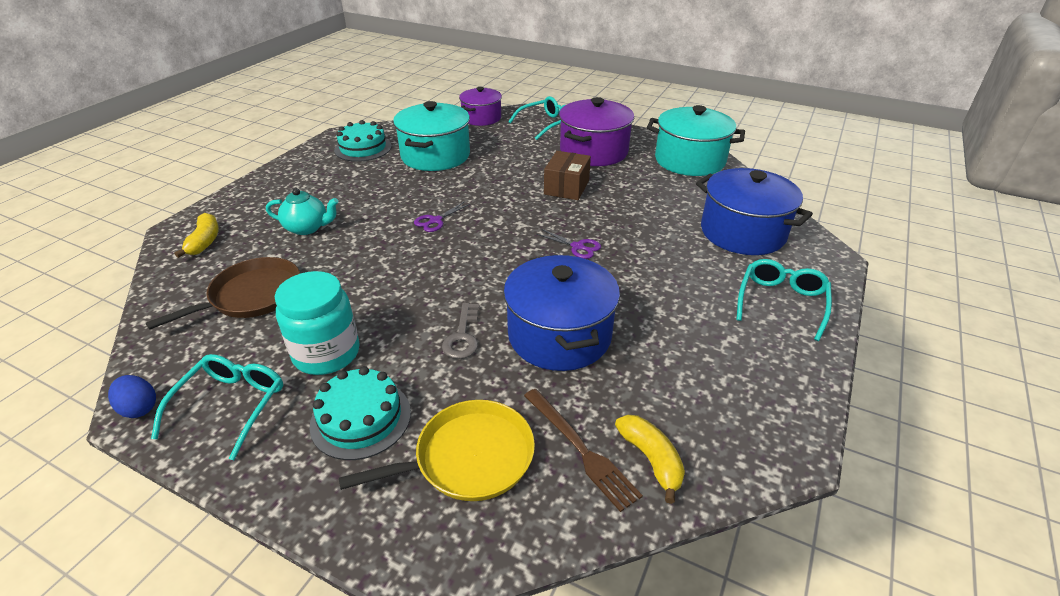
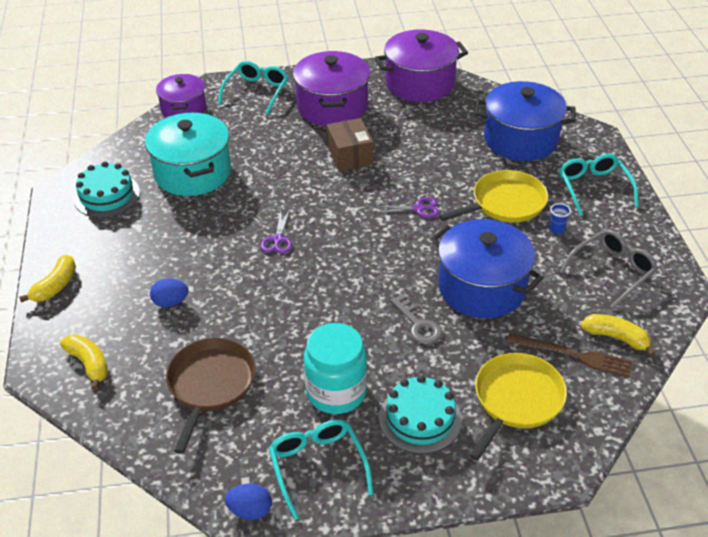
camera: 35 degrees left, 5 degrees up
(258, 186) = (55, 286): none -> yellow banana
(307, 228) = (170, 302): turquoise teapot -> blue egg
(667, 276) = (505, 203): none -> yellow pan
(689, 160) = (420, 83): turquoise pot -> purple pot
(697, 321) = (556, 229): none -> blue cup
(720, 389) = (612, 271): none -> grey glasses

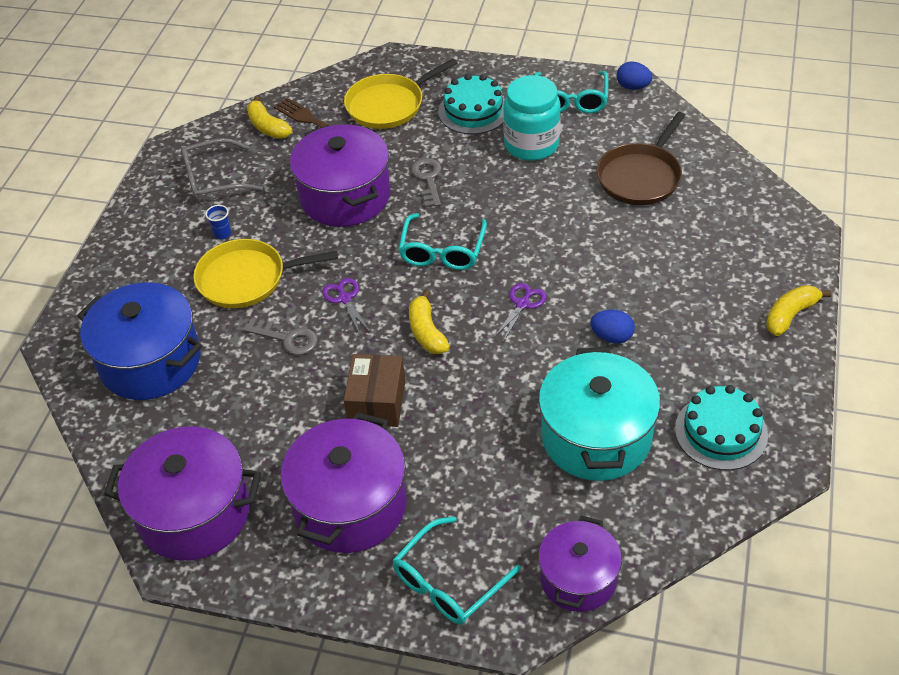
camera: 155 degrees left, 5 degrees up
(89, 364) = (754, 222): yellow banana -> yellow banana (427, 332)
(170, 302) = (662, 262): blue egg -> blue egg (612, 337)
(418, 209) = (345, 299): purple scissors -> purple scissors turned 45 degrees clockwise
(440, 174) = (287, 339): none -> grey key
(482, 287) = (345, 196): blue pot -> purple pot
(593, 187) = (137, 270): turquoise glasses -> turquoise glasses (442, 251)

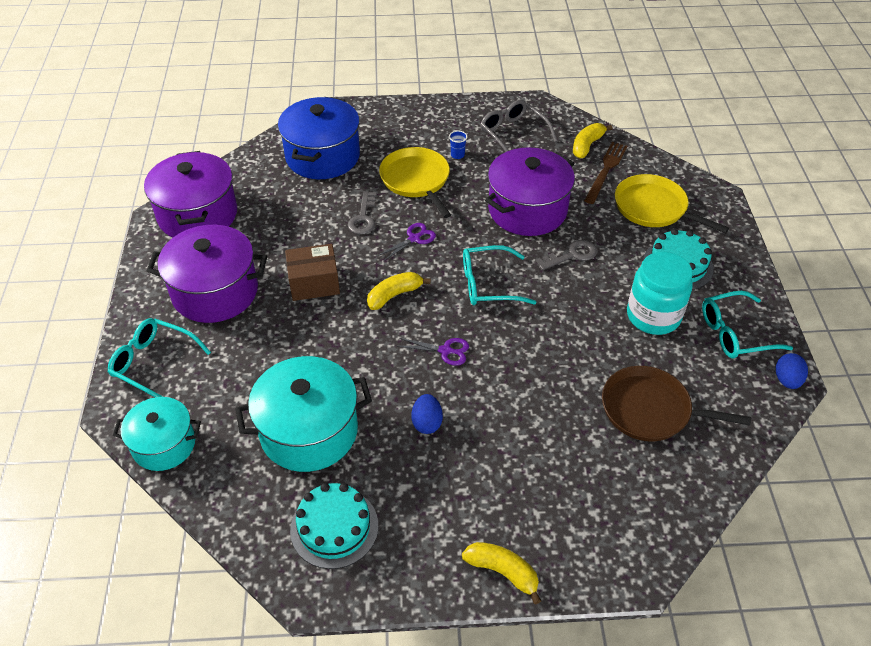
camera: 70 degrees right, 0 degrees up
(578, 578) = (164, 445): purple pot -> turquoise pot

